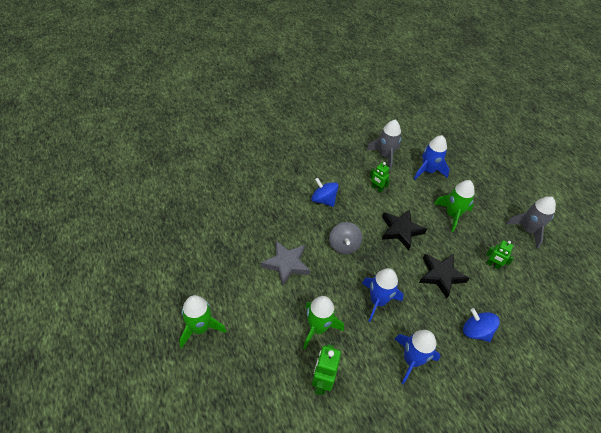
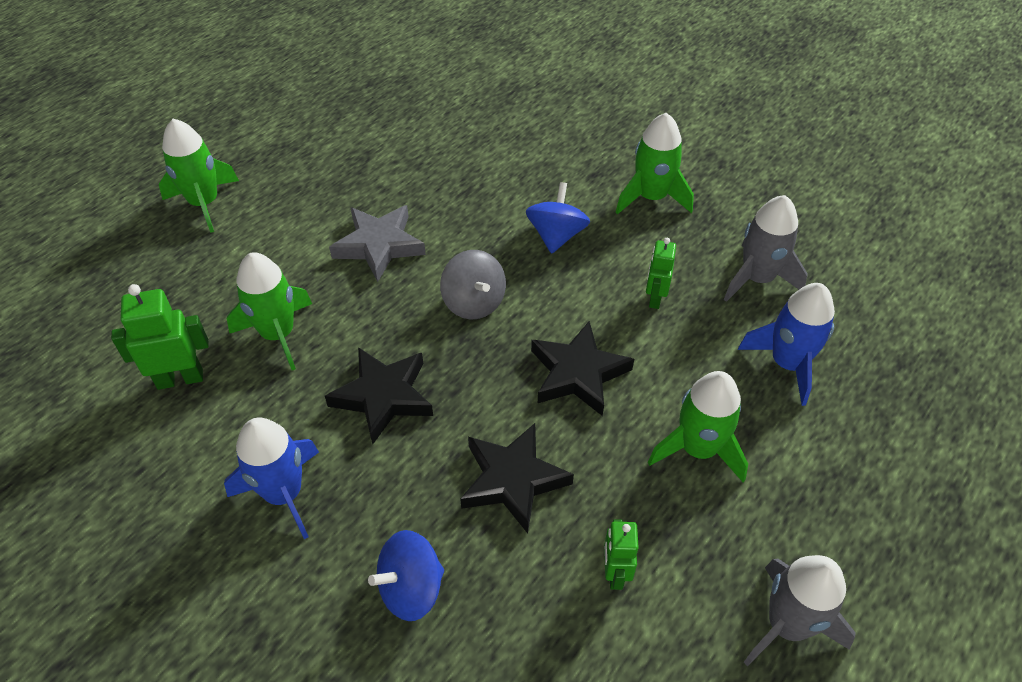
camera: 65 degrees right, 0 degrees up
(322, 160) = (651, 197): none -> green rocket
(344, 245) = (474, 302): grey spinning top -> grey spinning top turned 90 degrees counterclockwise
(378, 301) = (383, 396): blue rocket -> black star
(475, 331) = (411, 588): blue spinning top -> blue spinning top turned 135 degrees counterclockwise

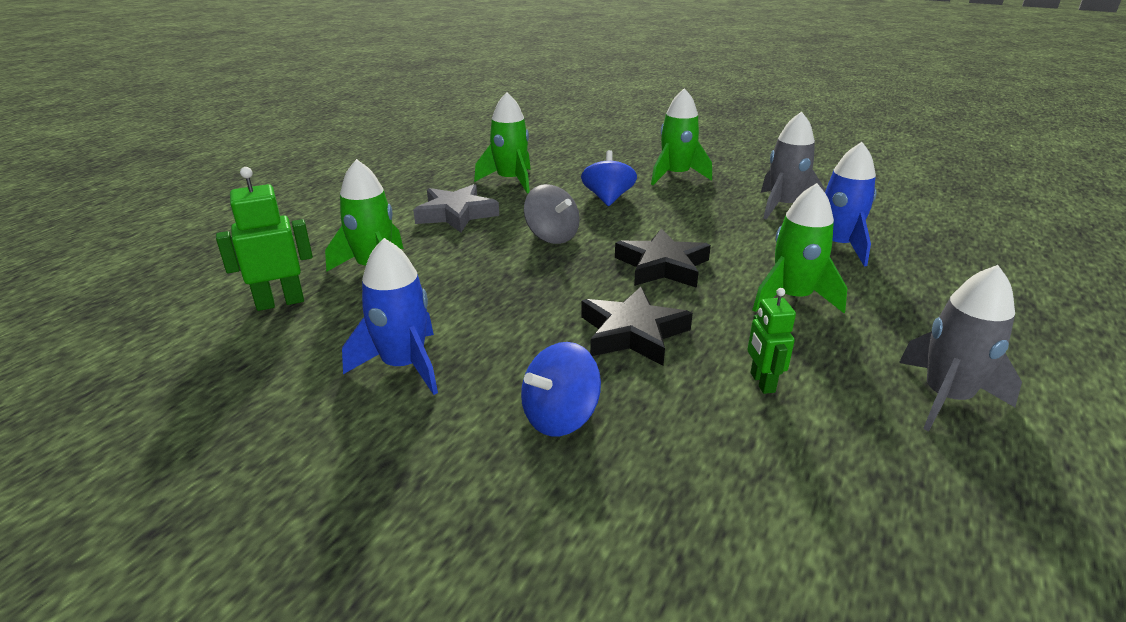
camera: 10 degrees left, 20 degrees down
(204, 203) = (290, 204): green rocket -> green rocket (510, 181)
(383, 396) = (487, 295): black star -> none
(654, 298) = (706, 222): green robot -> none

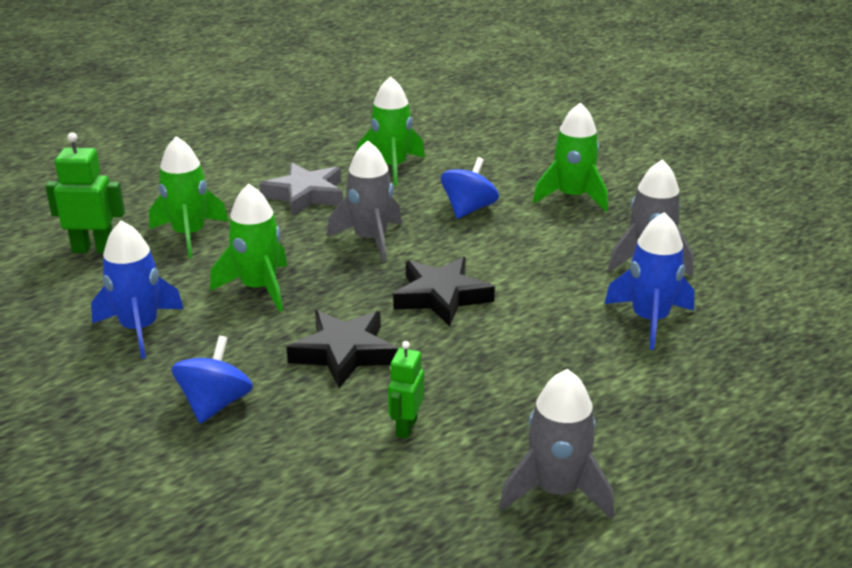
camera: 25 degrees right, 0 degrees up
(552, 236) = (370, 240): grey spinning top -> grey rocket
(560, 417) = (215, 404): blue spinning top -> blue spinning top turned 120 degrees clockwise
(792, 298) = (530, 361): green rocket -> green rocket (259, 288)

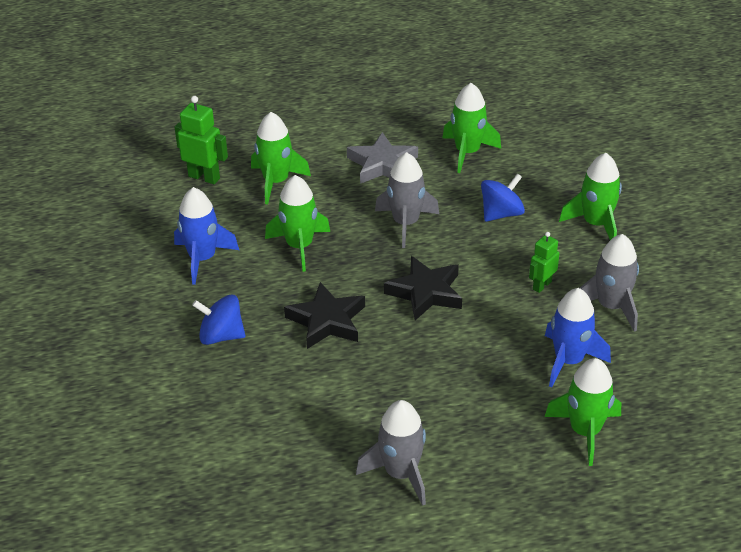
camera: 25 degrees right, 10 degrees up
(215, 404) = (221, 336): blue spinning top -> blue spinning top turned 120 degrees counterclockwise
(406, 427) = (333, 394): green robot -> green robot (541, 285)
(726, 381) = (585, 431): none -> green rocket

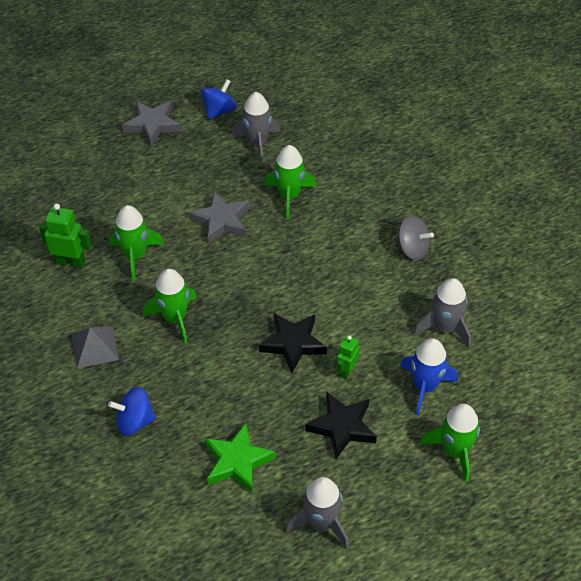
camera: 15 degrees left, 10 degrees up
(202, 259) = (95, 347): blue rocket -> grey pyramid
(323, 395) = (237, 461): none -> green star
(327, 321) = (219, 388): black star -> black star (342, 427)
(336, 67) = (152, 125): none -> grey star
(405, 223) = (257, 277): grey rocket -> grey rocket (257, 143)
(501, 214) = (333, 253): blue spinning top -> blue spinning top (219, 111)
(541, 285) = (385, 318): green robot -> green robot (346, 371)
(596, 224) = (412, 249): green rocket -> grey spinning top

